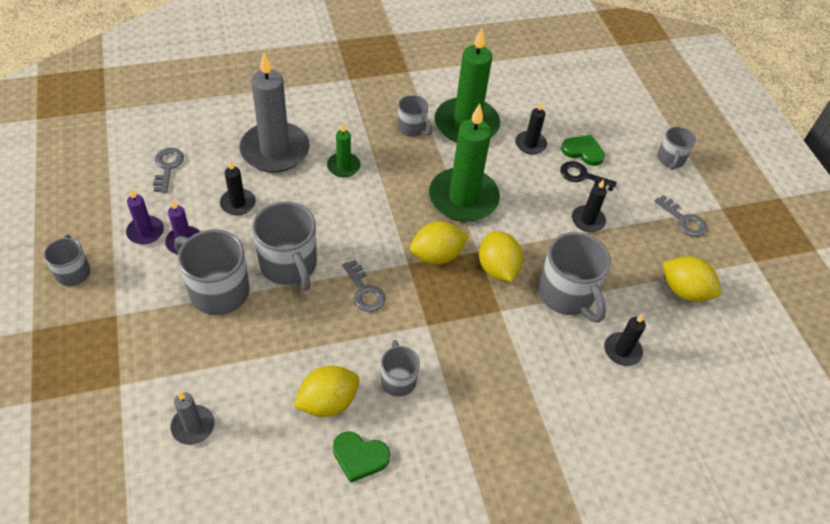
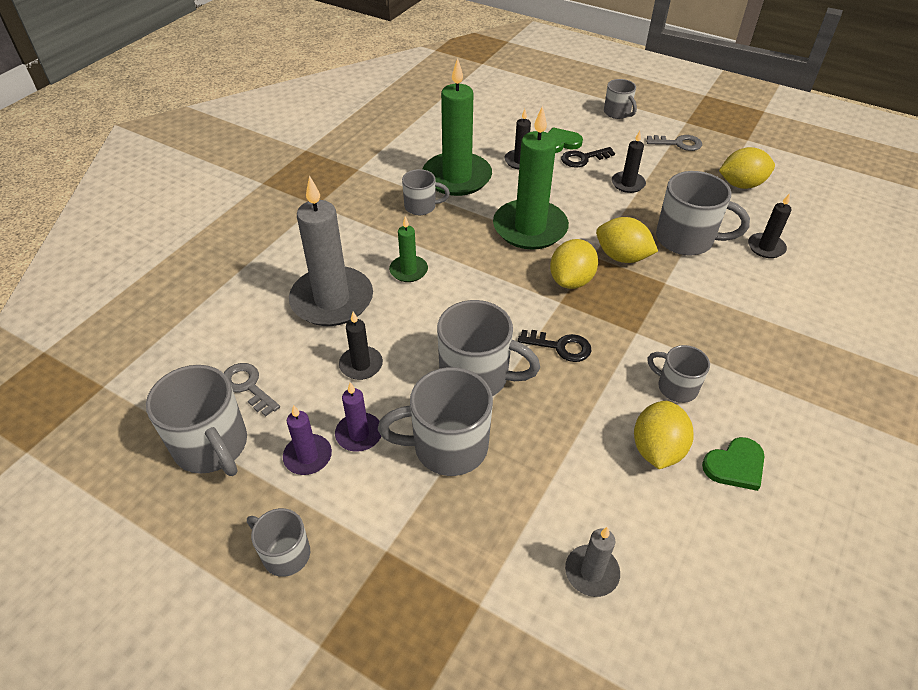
camera: 40 degrees left, 5 degrees down
(111, 186) = (212, 446): none -> grey mug
(365, 291) = (561, 347): grey key -> black key

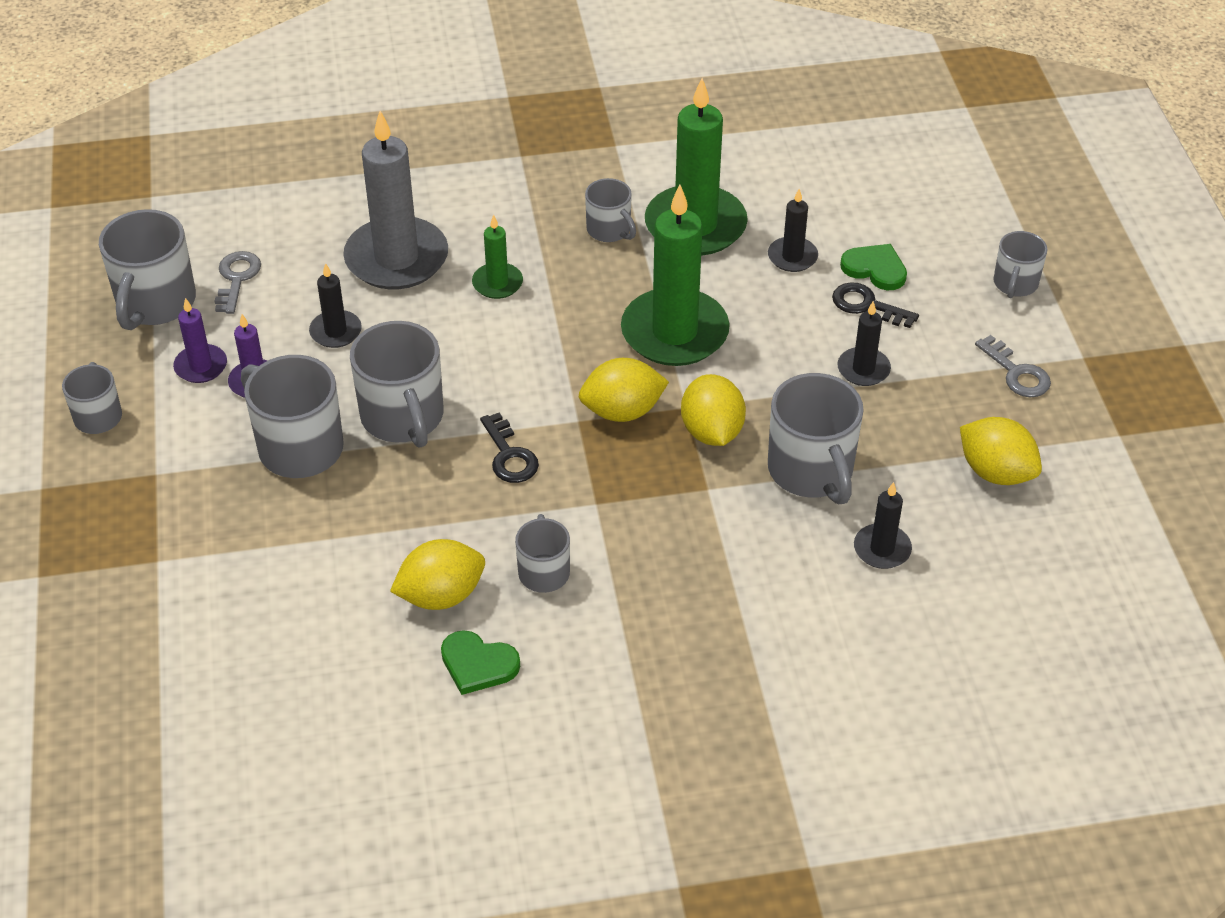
camera: 50 degrees right, 0 degrees up
(591, 572) = (253, 616): grey candle -> none

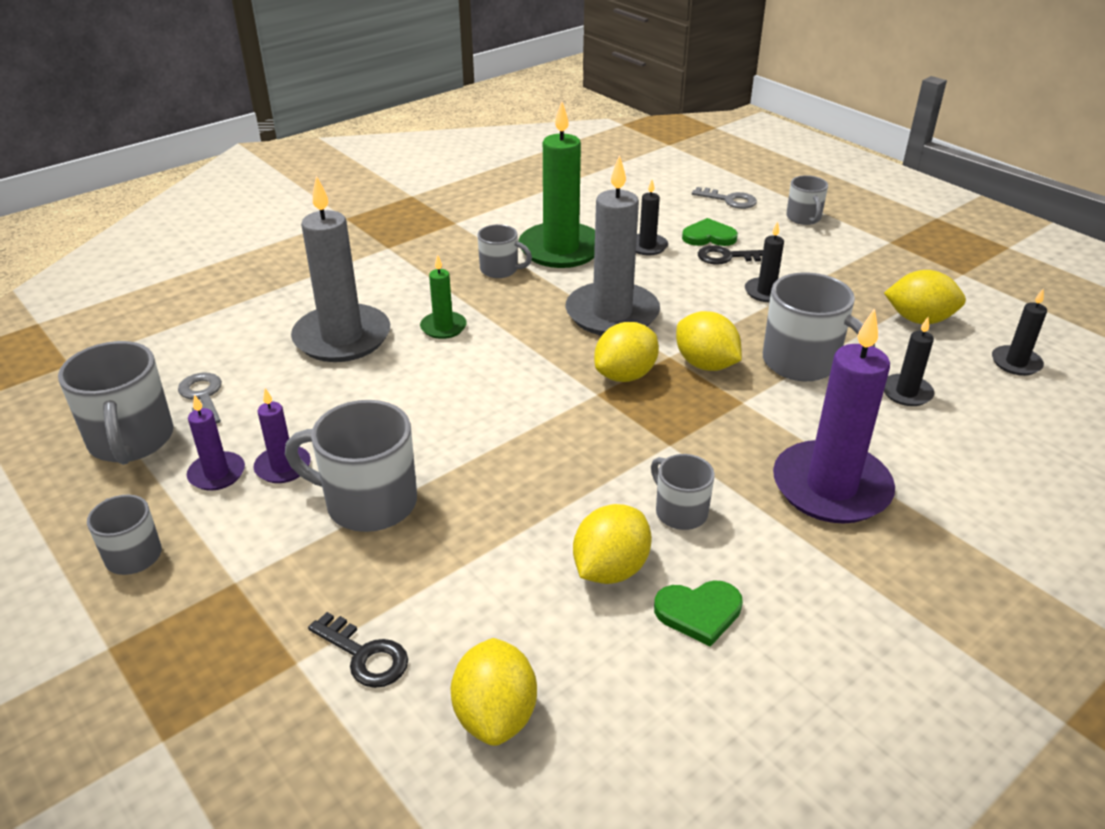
camera: 30 degrees left, 10 degrees down
(263, 667) = (495, 715): none -> yellow lemon
(335, 331) = (330, 404): black candle -> black candle (1016, 363)
(403, 417) = (447, 444): grey mug -> none
(509, 456) = (566, 438): black key -> black key (365, 655)
(674, 332) = (612, 314): green candle -> grey candle
(700, 610) = (831, 487): none -> purple candle
(1017, 373) = (863, 262): grey key -> grey key (729, 200)

